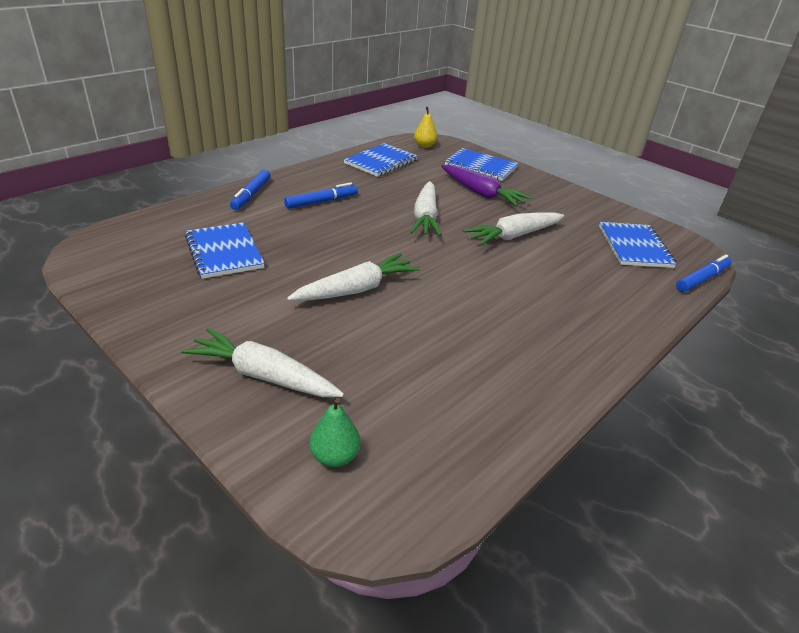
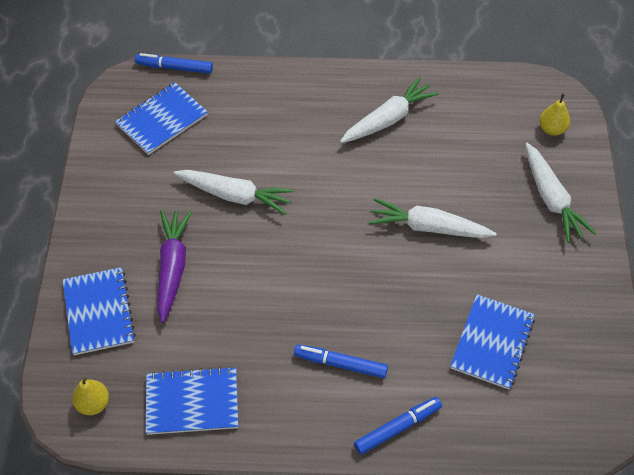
camera: 130 degrees left, 20 degrees up
(334, 456) = (552, 129): green pear -> yellow pear
(425, 217) = (274, 271): white carrot -> white carrot (388, 119)

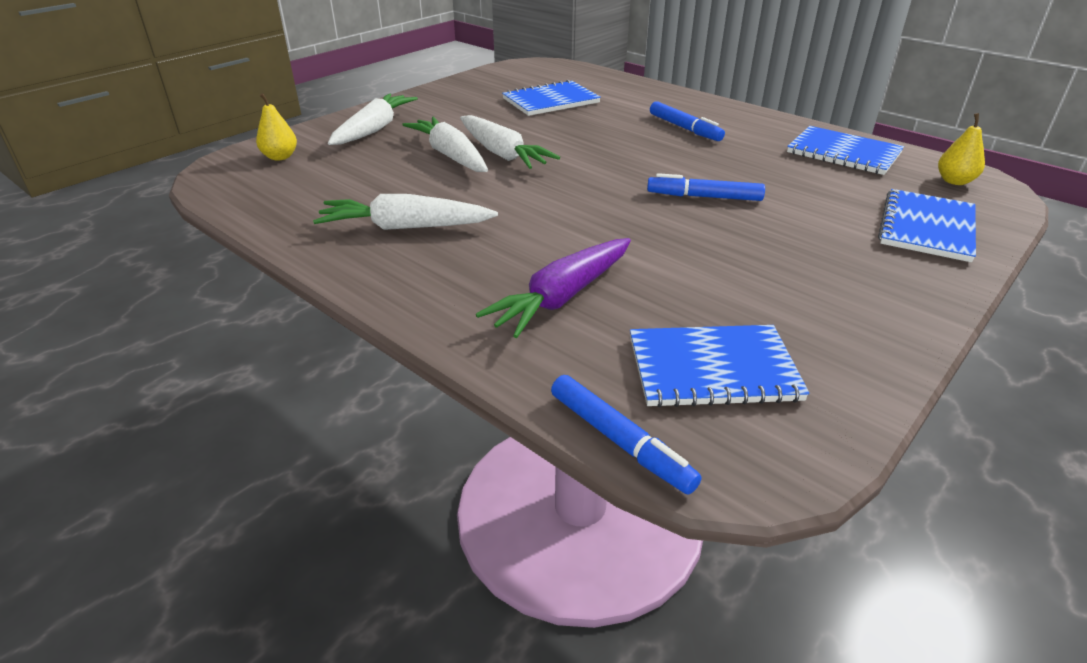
camera: 140 degrees left, 20 degrees down
(172, 267) = (808, 224): purple carrot -> purple carrot (562, 297)
(235, 195) = (676, 245): white carrot -> white carrot (450, 155)
(397, 428) = (673, 99): blue marker -> blue marker (704, 197)

